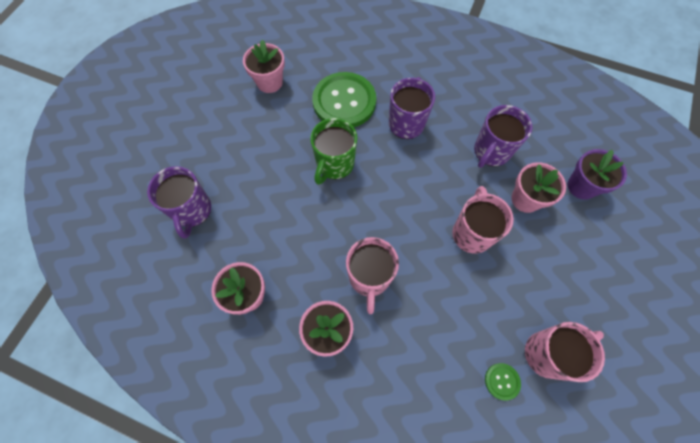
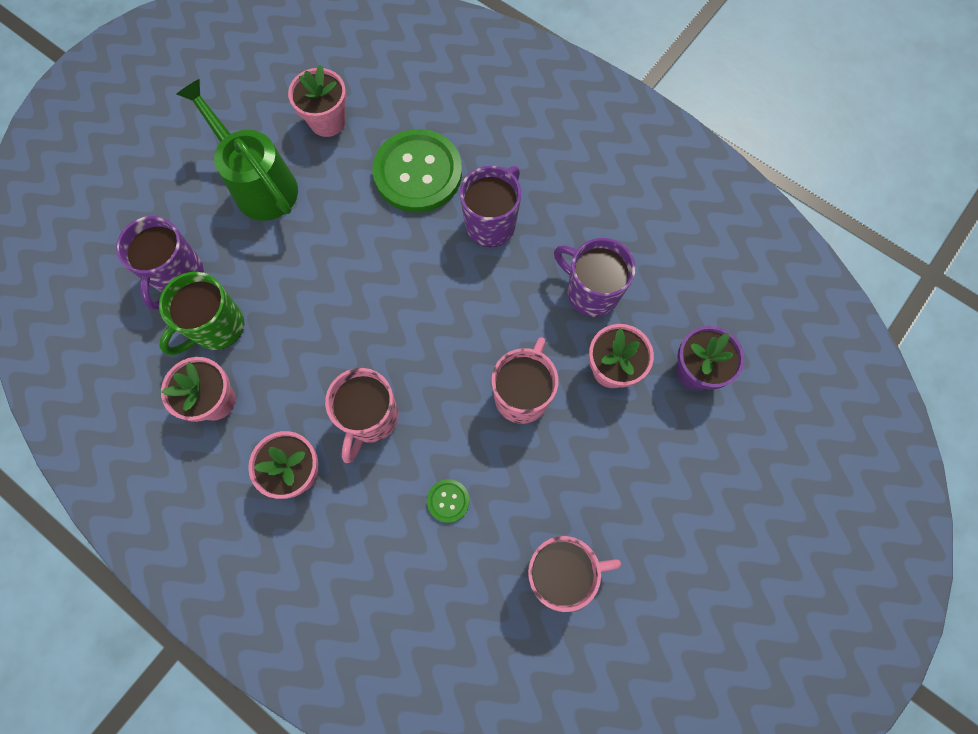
camera: 15 degrees right, 5 degrees up
(234, 134) = (260, 184): none -> green watering can
(334, 164) = (376, 258): green mug -> green mug (217, 327)
(491, 152) = (591, 292): purple mug -> purple mug turned 75 degrees clockwise
(502, 381) = (488, 588): green button -> green button (448, 501)

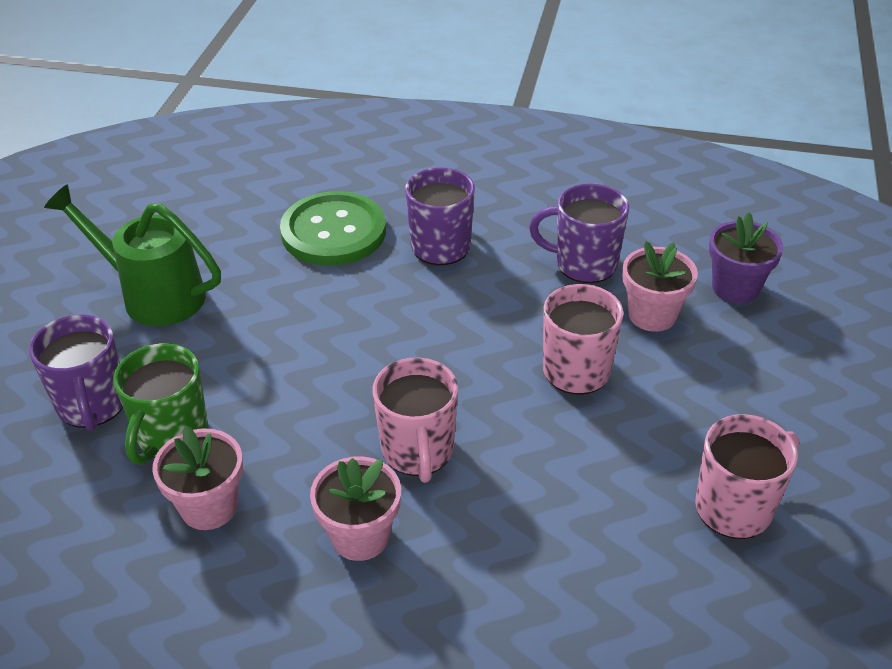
camera: 25 degrees left, 30 degrees down
(327, 121) = (204, 222): pink flower pot -> none
(448, 501) = (562, 492): green button -> none

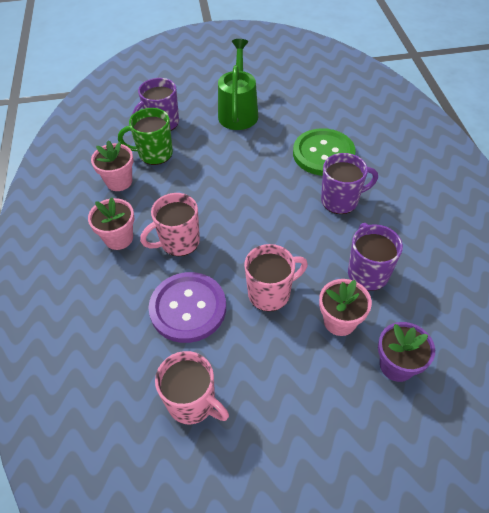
camera: 70 degrees right, 10 degrees up
(563, 472) = (188, 308): none -> purple button

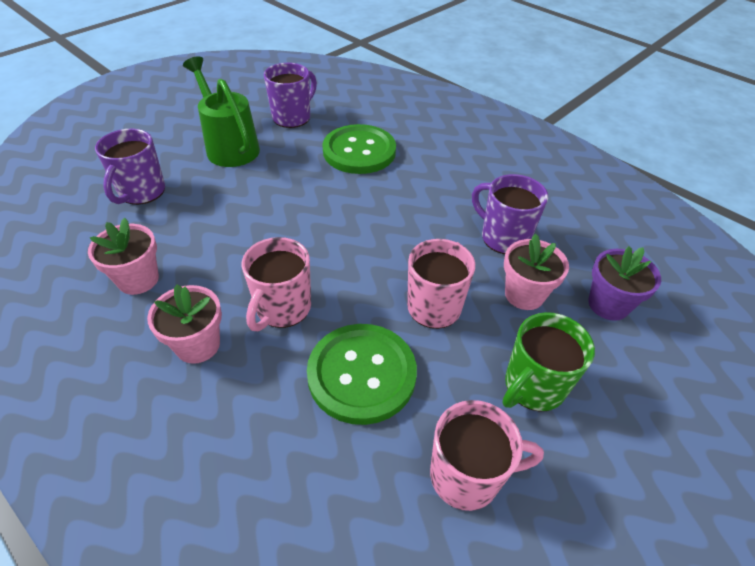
camera: 40 degrees left, 5 degrees down
(154, 154) = (161, 228): green mug -> green mug (533, 386)
(188, 308) = (361, 374): purple button -> green button
(341, 200) = (416, 185): purple mug -> purple mug (292, 117)

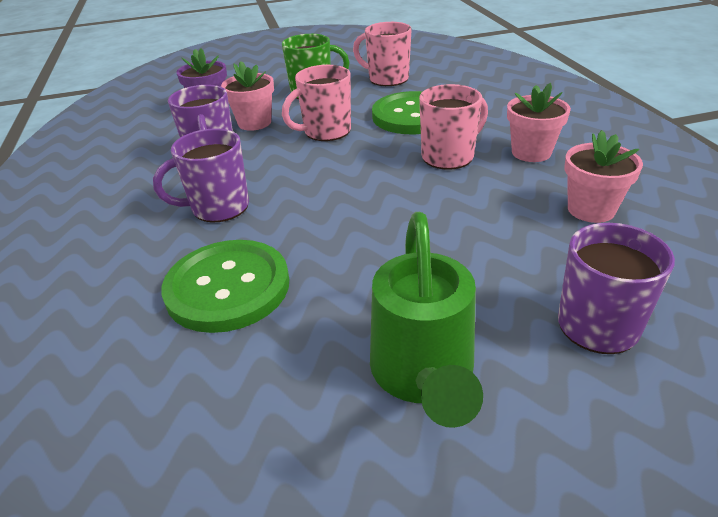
camera: 145 degrees left, 10 degrees down
(292, 117) = (259, 413): purple mug -> purple mug (218, 208)

